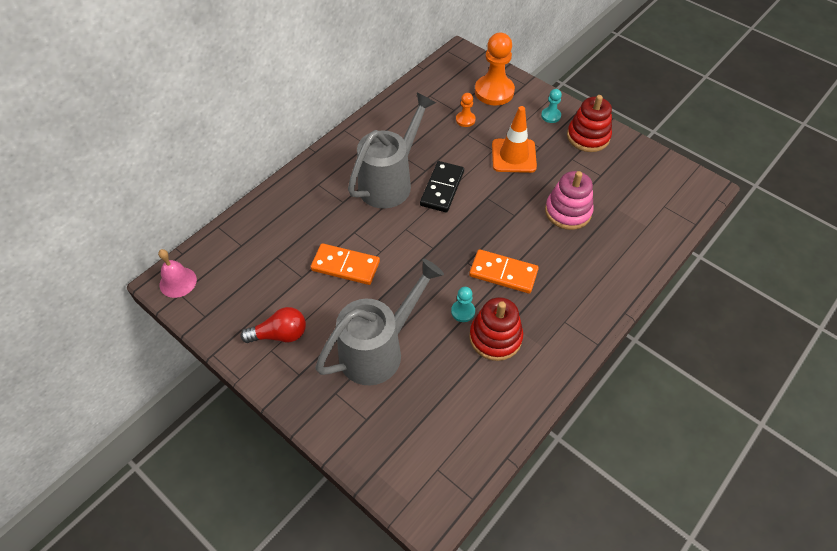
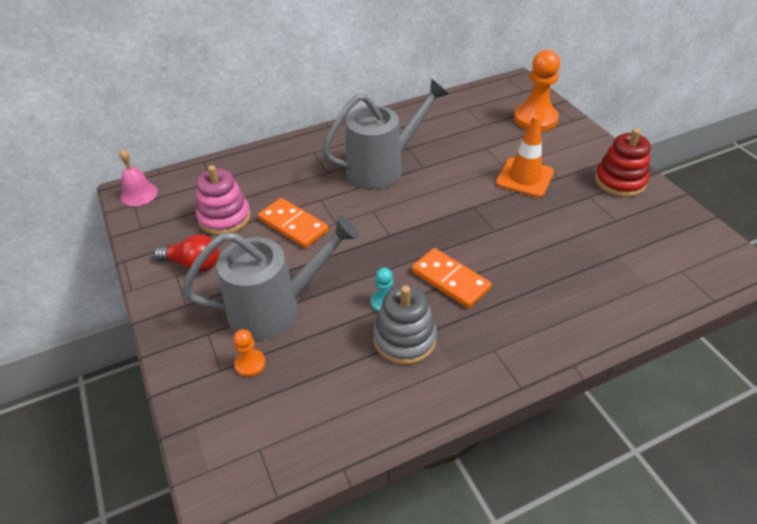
camera: 25 degrees right, 10 degrees down
(442, 188) = (431, 186): black domino -> none
(465, 120) = (491, 135): orange pawn -> orange pawn (250, 364)
(495, 337) = (404, 339): red stacking toy -> grey stacking toy
(550, 116) = (586, 153): turquoise pawn -> none
(568, 212) = (558, 244): pink stacking toy -> pink stacking toy (224, 218)

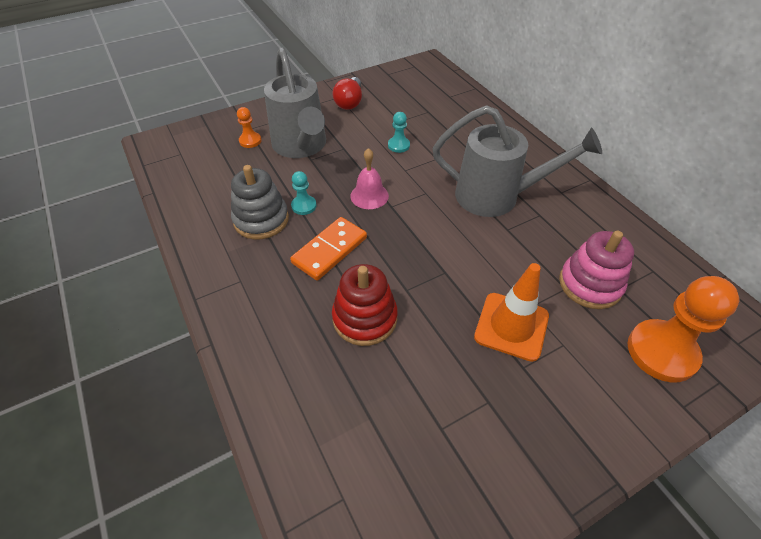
camera: 85 degrees right, 5 degrees up
(139, 194) = (426, 66): pink bell -> pink bell (369, 195)
(224, 218) = (403, 109): pink stacking toy -> pink stacking toy (590, 284)
(293, 225) = (398, 145): orange domino -> turquoise pawn
(383, 167) = (497, 197): grey watering can -> grey watering can turned 45 degrees counterclockwise
(619, 181) = (533, 451): red stacking toy -> red stacking toy (365, 318)

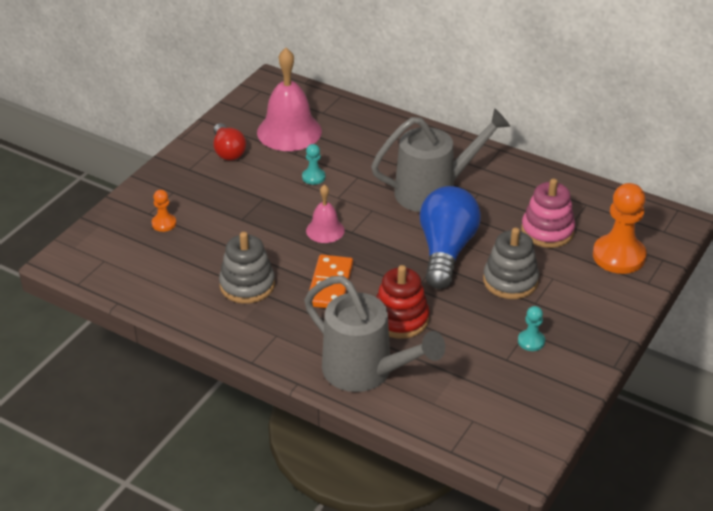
camera: 30 degrees left, 10 degrees down
(301, 146) = (221, 211): grey watering can -> grey watering can (366, 372)
(304, 206) = (274, 260): turquoise pawn -> turquoise pawn (531, 341)
(410, 102) = (289, 131): none -> pink bell
(465, 262) = (446, 251): none -> blue light bulb
(511, 326) = (510, 281): orange traffic cone -> grey stacking toy

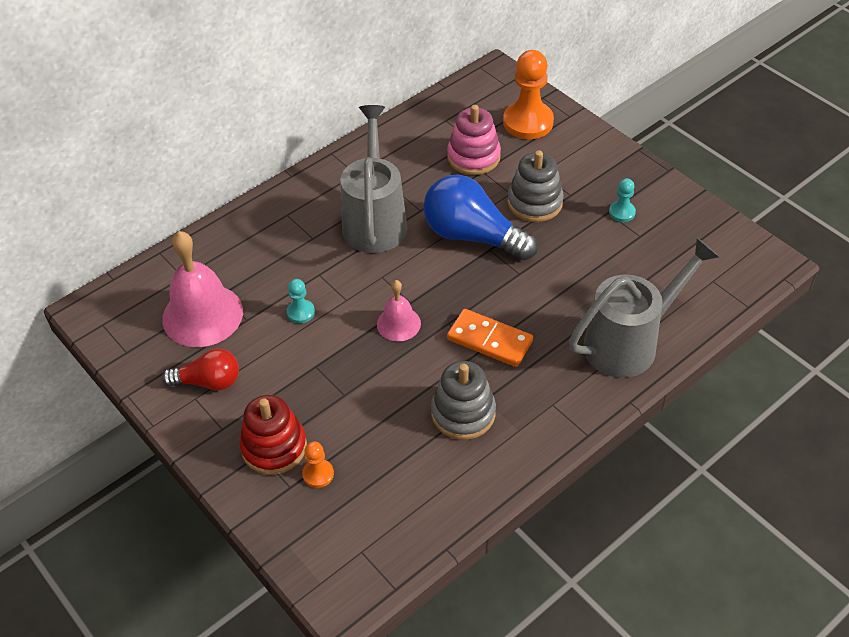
camera: 70 degrees left, 10 degrees up
(400, 319) = (561, 297): red stacking toy -> red stacking toy (274, 447)

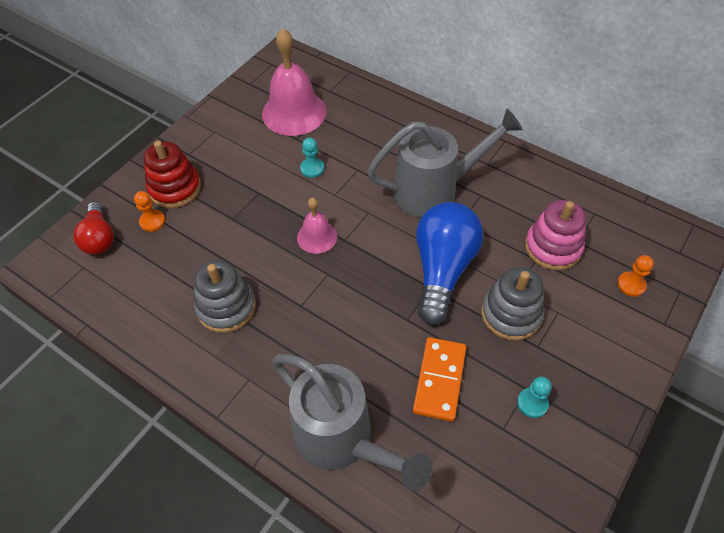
camera: 75 degrees right, 5 degrees up
(208, 382) = (230, 134): red light bulb -> red light bulb (99, 238)
(489, 340) = (315, 311): orange domino -> orange domino (440, 380)
(528, 122) = (631, 285): orange pawn -> orange pawn, size x0.48

